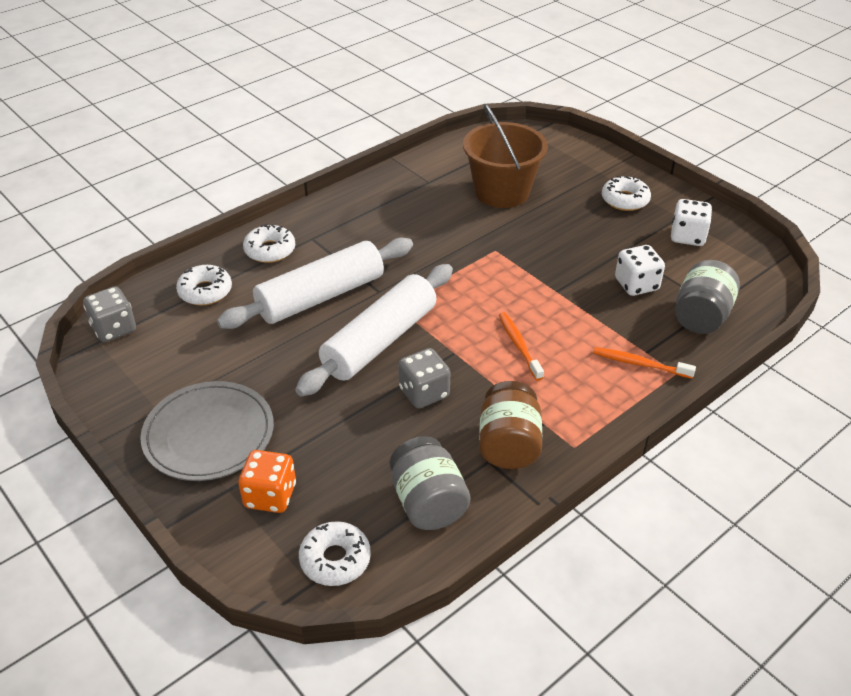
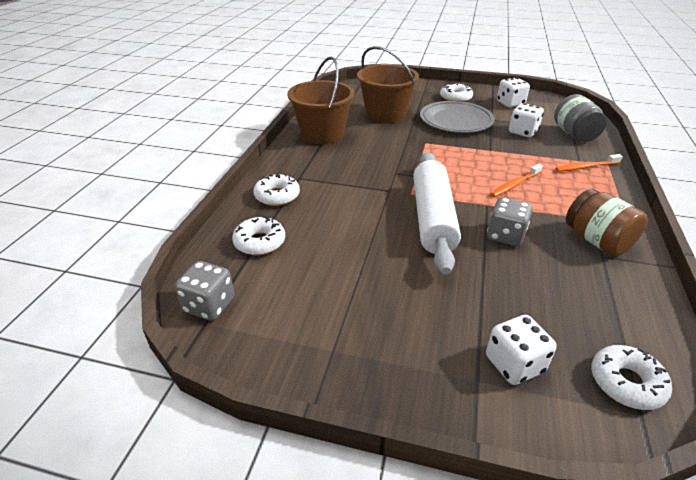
camera: 35 degrees left, 5 degrees down
(209, 434) = (402, 345): grey plate -> grey plate (456, 120)
(270, 496) = (514, 364): orange dice -> white dice
(320, 296) = (354, 209): white rolling pin -> none
(397, 192) = (322, 134): none -> brown bucket
(428, 502) = (613, 302): grey jar -> none
(519, 345) = (515, 184): orange toothbrush -> orange toothbrush turned 75 degrees counterclockwise

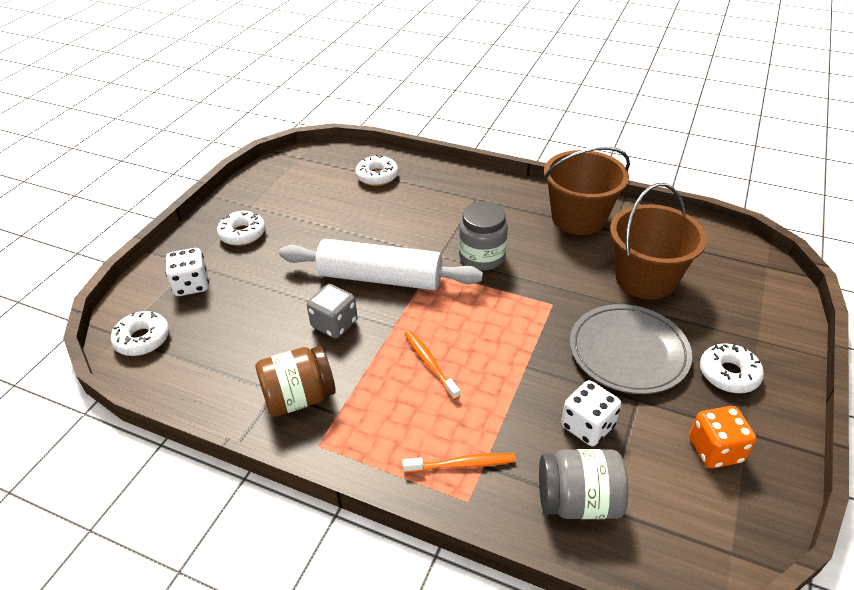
camera: 100 degrees right, 5 degrees up
(209, 305) = (315, 157): grey dice -> none
(277, 196) = (445, 185): white donut -> white donut (242, 234)
(384, 171) = (482, 257): none -> grey jar
(510, 103) = (715, 450): white dice -> orange dice
(586, 167) = (462, 464): orange toothbrush -> orange toothbrush turned 90 degrees clockwise

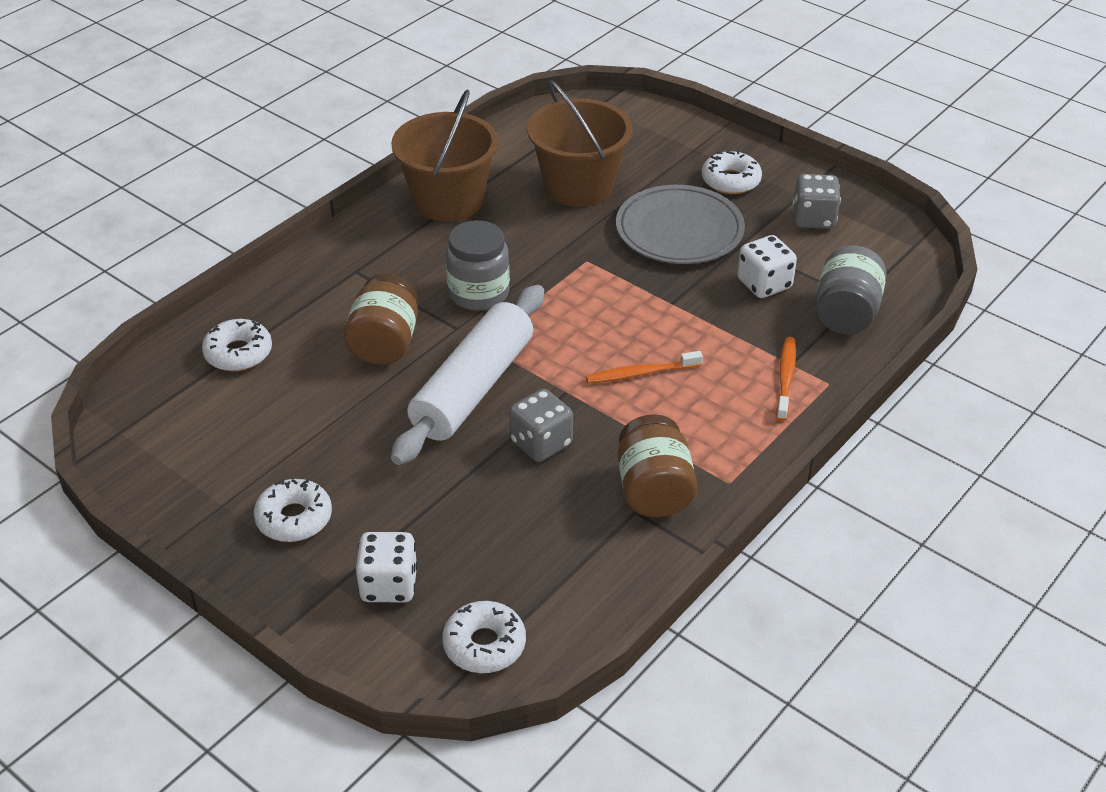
camera: 75 degrees left, 0 degrees up
(410, 228) = (385, 343): none -> brown jar
(715, 450) = (813, 219): orange dice -> grey dice

